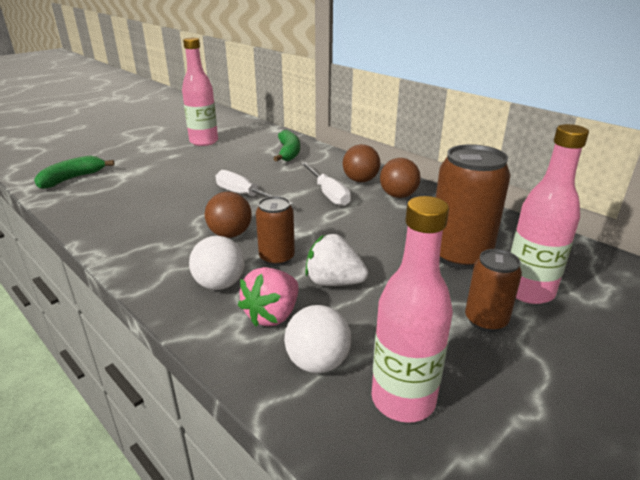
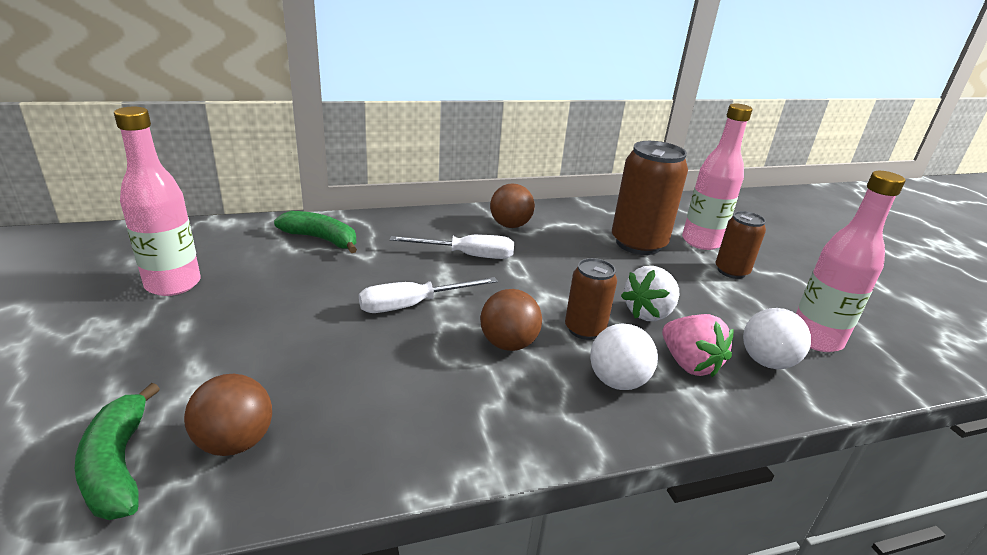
camera: 65 degrees left, 0 degrees up
(360, 180) = (455, 229): brown ball -> brown ball (235, 442)

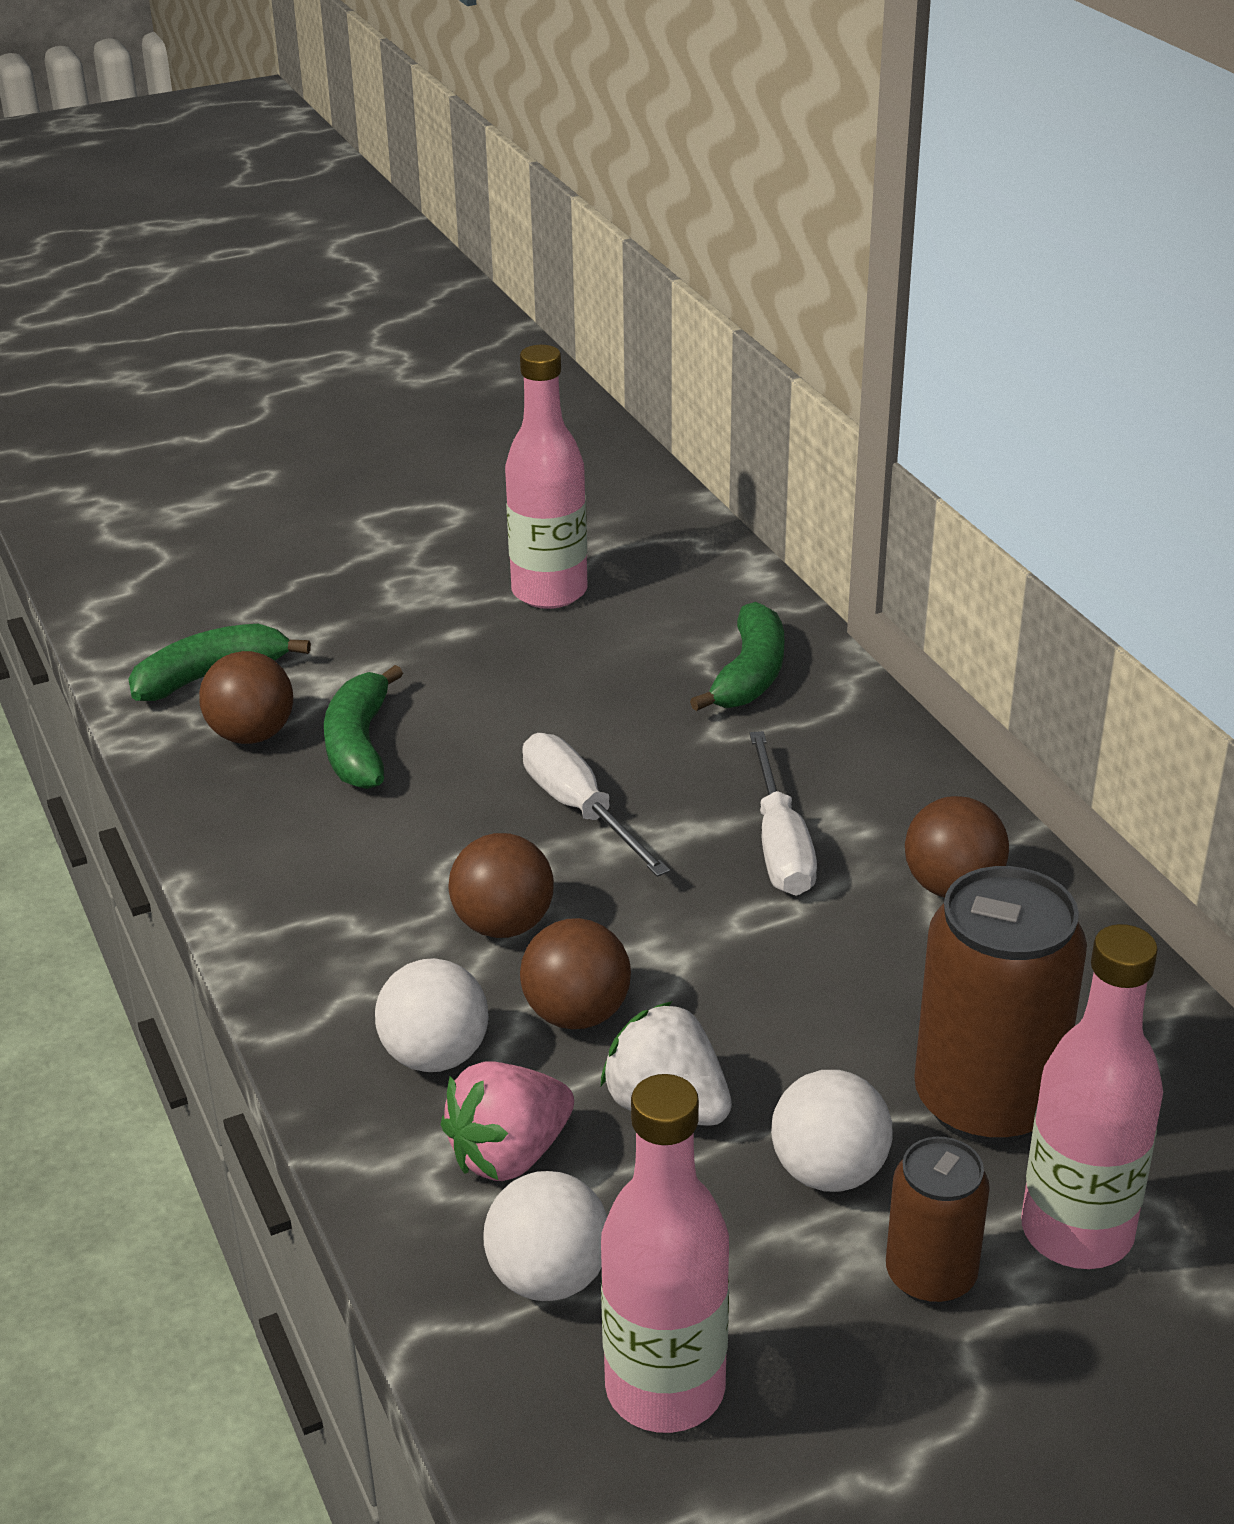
camera: 85 degrees right, 5 degrees up
(291, 383) = (359, 745): none -> green banana
(584, 329) = (576, 1014): brown can -> brown ball
(682, 281) = (829, 1172): none -> white ball

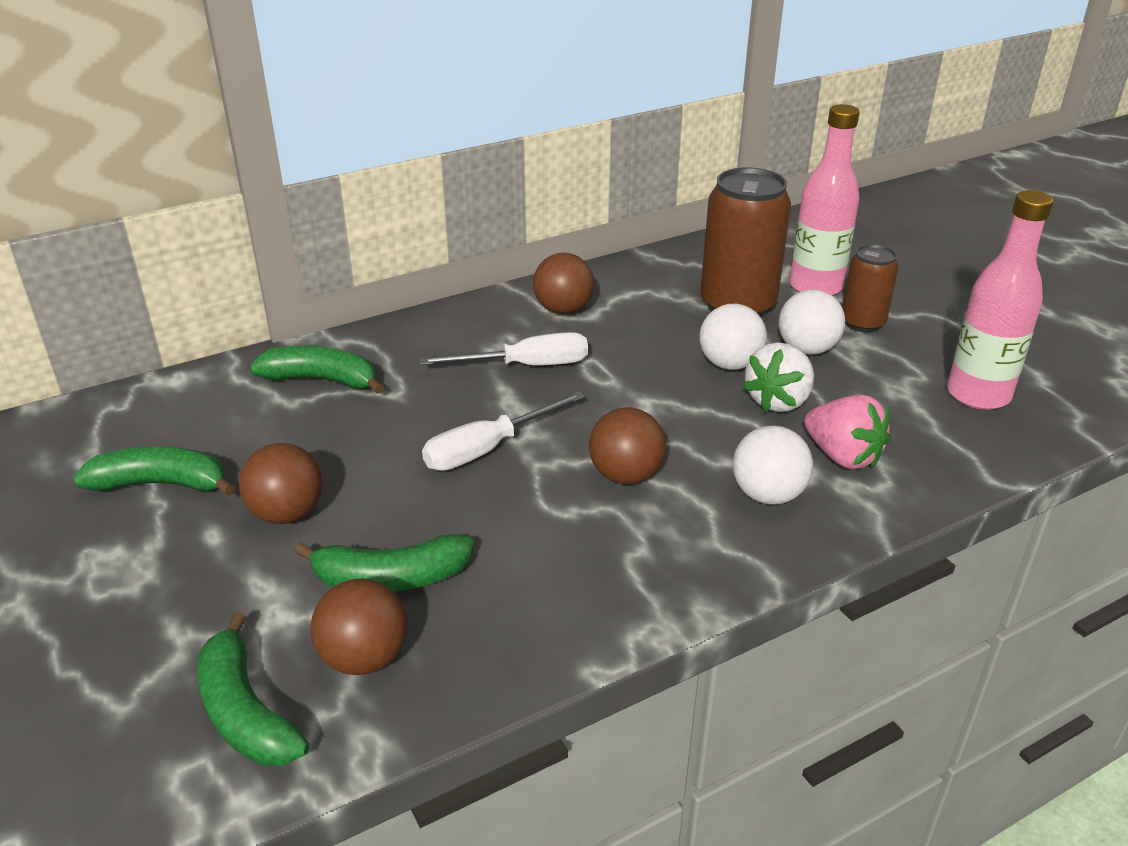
camera: 95 degrees left, 0 degrees up
(549, 592) = (161, 484): pink bottle -> green banana
(549, 1277) = (928, 435): white ball -> white ball (729, 364)
(576, 1014) = (709, 438): brown ball -> brown ball (287, 513)

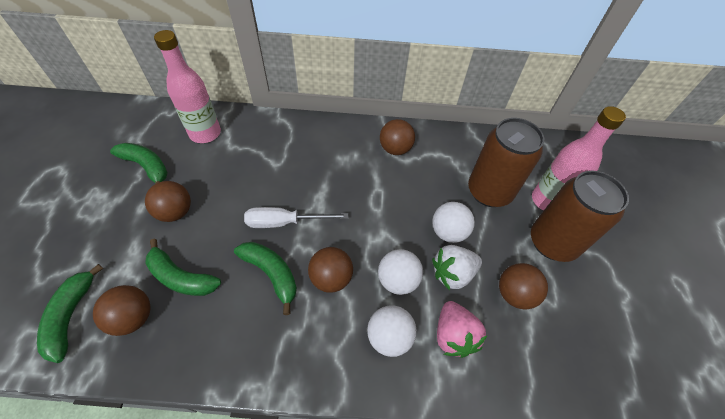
camera: 30 degrees right, 20 degrees up
(322, 380) = (253, 139): green banana -> green banana (271, 274)
(526, 366) = (346, 178): white screwdriver -> none
(807, 349) = (501, 245): white ball -> white ball (397, 280)
(862, 323) = (552, 242): brown can -> brown can, size x1.75
(870, 387) = (514, 294): none -> brown ball
(978, 395) = (578, 339): pink bottle -> pink bottle (205, 133)

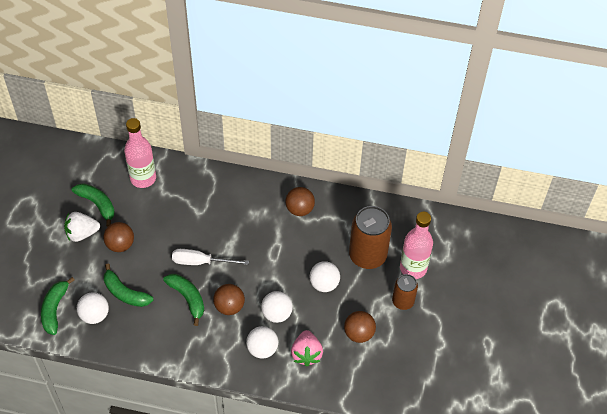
camera: 10 degrees right, 0 degrees up
(133, 317) = (95, 315): brown ball -> white ball
(452, 273) = (318, 314): white strawberry -> white strawberry (82, 233)
(552, 242) = (403, 301): brown can -> brown can, size x0.57

